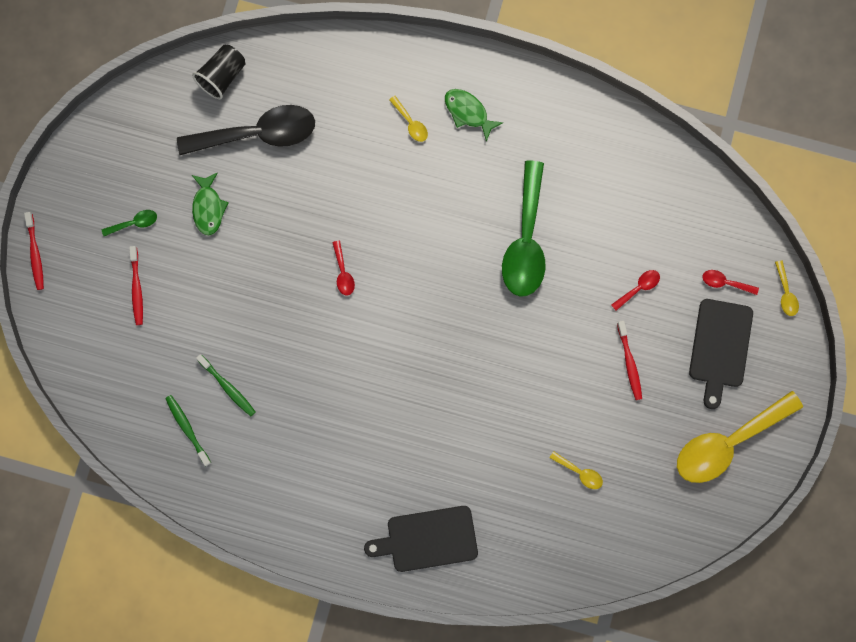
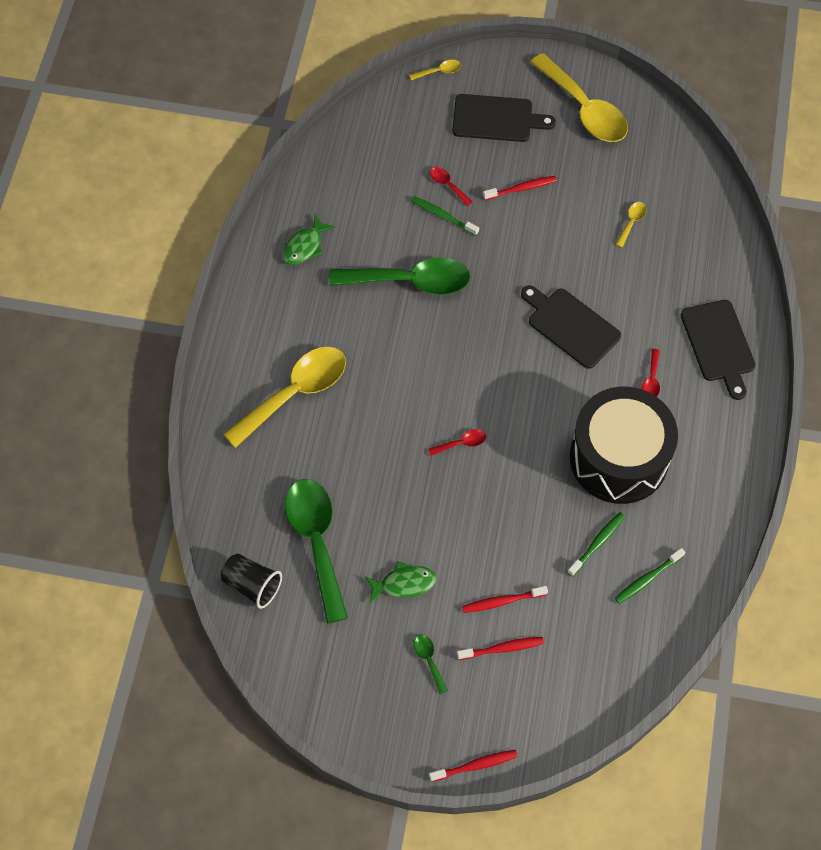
camera: 95 degrees left, 15 degrees down
(181, 293) = (502, 601): none -> red toothbrush
(257, 134) = (317, 542): black spoon -> green spoon
(312, 420) = (618, 458): none -> black drum
(410, 123) = (295, 393): yellow spoon -> yellow spoon, size x2.46
(461, 393) = (570, 326): none -> black cutting board
(468, 112) = (280, 341): green fish -> green fish (305, 246)
(601, 279) = (443, 216): none -> green toothbrush
(725, 282) = (434, 117): red spoon -> red spoon (651, 379)

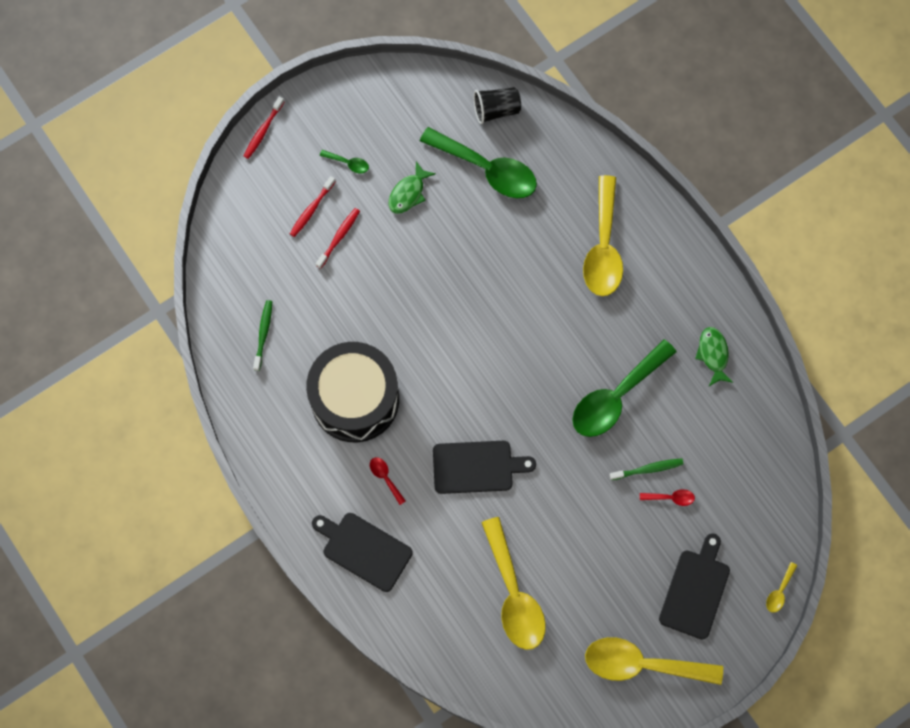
camera: 135 degrees right, 10 degrees up
(461, 443) = (464, 314): red spoon -> none
(496, 119) = (695, 590): black cutting board -> black cutting board turned 150 degrees clockwise
(521, 188) = (617, 546): red toothbrush -> none
(597, 543) = (315, 328): green toothbrush -> none
(631, 222) = (513, 594): yellow spoon -> yellow spoon, size x2.46

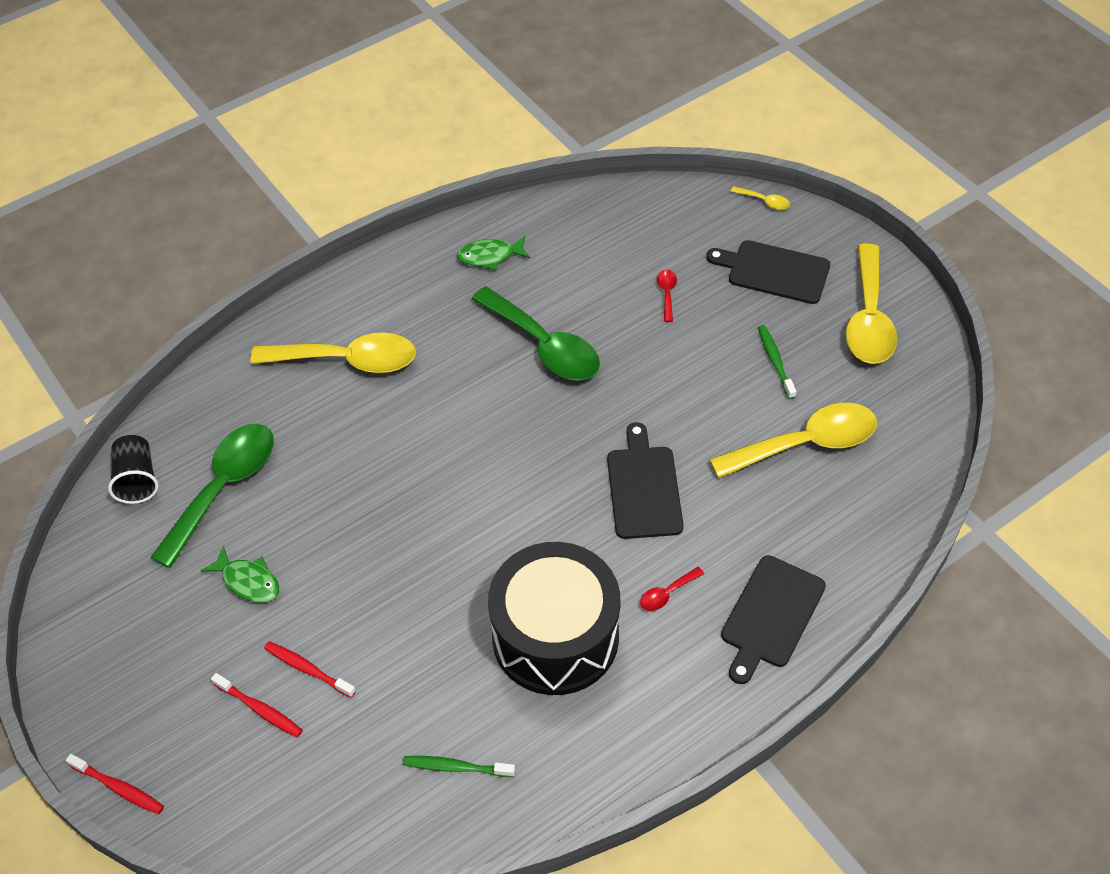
camera: 90 degrees left, 20 degrees down
(348, 163) = (191, 662): green spoon -> none
(648, 469) = (633, 315): green toothbrush -> green toothbrush (775, 361)

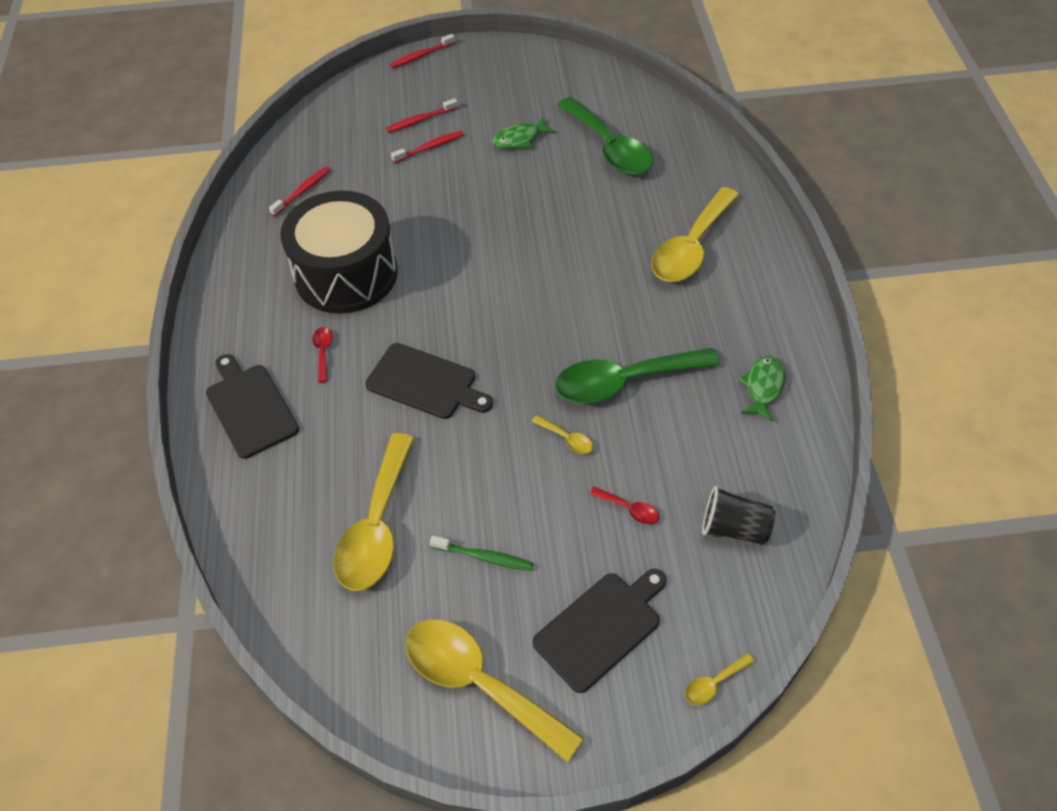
camera: 120 degrees right, 0 degrees up
(137, 479) = (648, 109): black cup -> black cup (734, 528)
(456, 767) = (303, 191): green toothbrush -> red toothbrush
(630, 358) = (567, 439): none -> yellow spoon

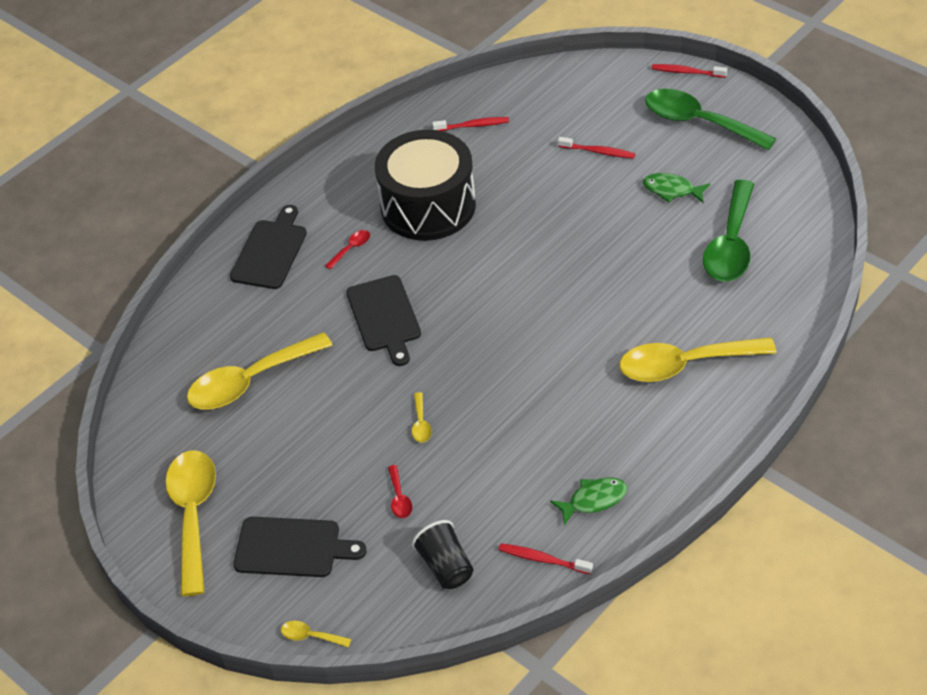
camera: 50 degrees right, 5 degrees down
(420, 120) = (619, 125): red toothbrush -> red toothbrush (542, 559)
(484, 557) = (283, 450): green toothbrush -> none
(624, 381) = (507, 418): green spoon -> green spoon (699, 122)

